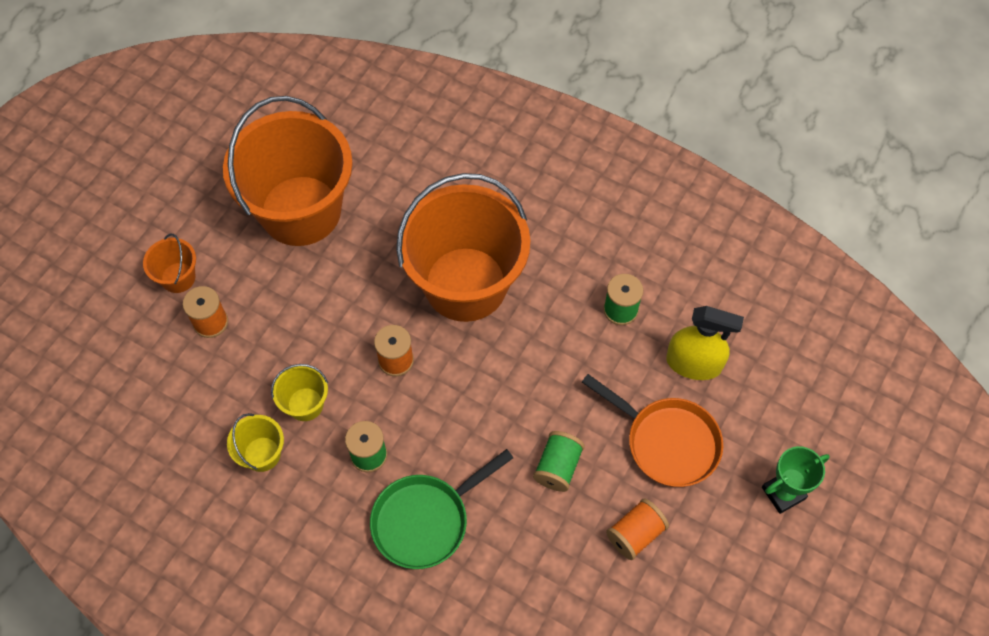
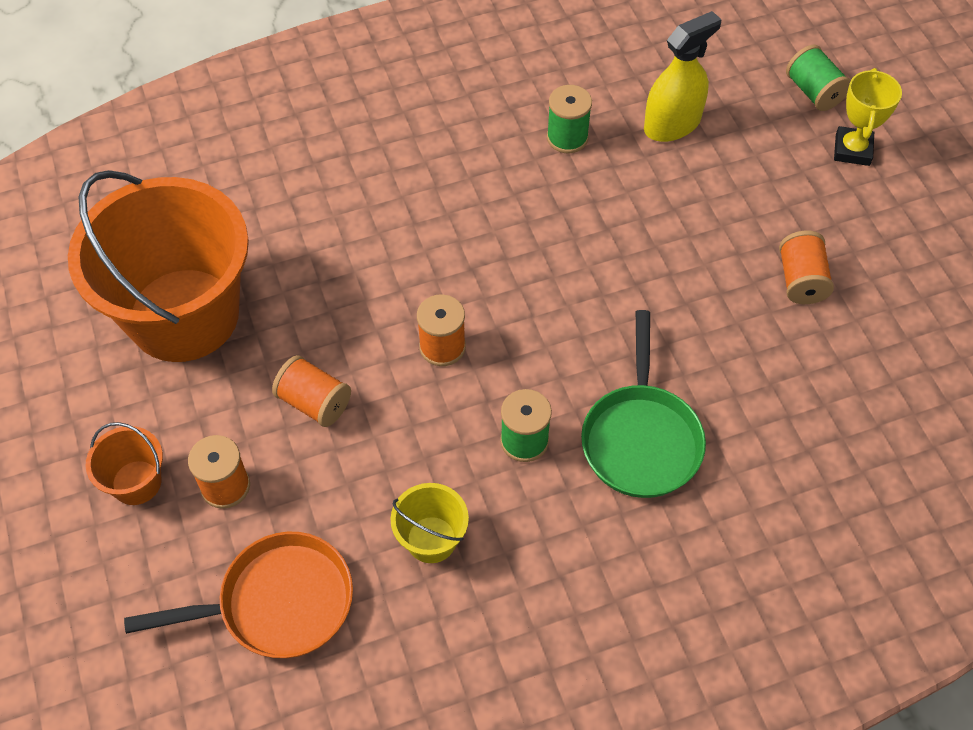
camera: 50 degrees left, 5 degrees down
(300, 323) = (314, 402): none -> orange spool
(305, 404) = (412, 460): yellow bucket -> none
(465, 284) = (418, 234): orange bucket -> none
(558, 467) = (681, 293): green spool -> green spool (813, 92)
(667, 442) = (731, 195): orange pan -> orange pan (278, 603)
(783, 493) = (852, 150): green trophy -> yellow trophy

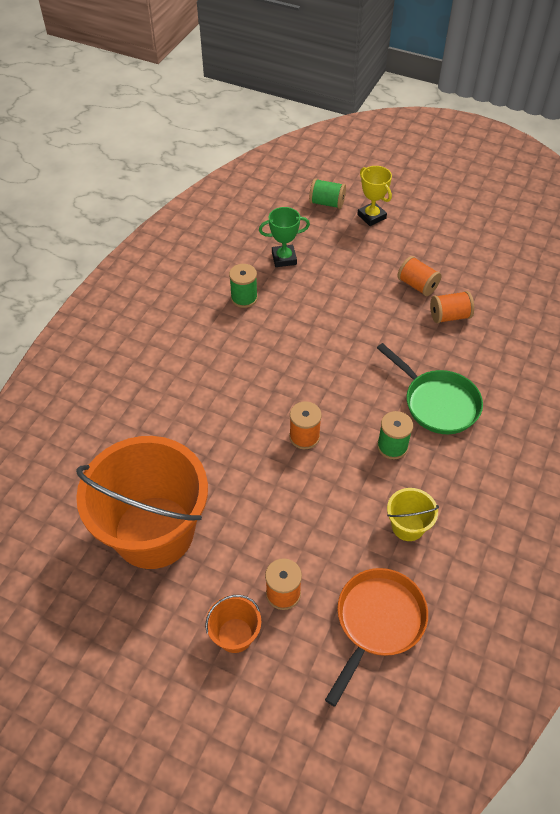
camera: 45 degrees left, 5 degrees down
(314, 402) = (276, 514): orange spool -> orange spool (449, 316)
(672, 124) = (284, 258): yellow spray bottle -> green trophy

